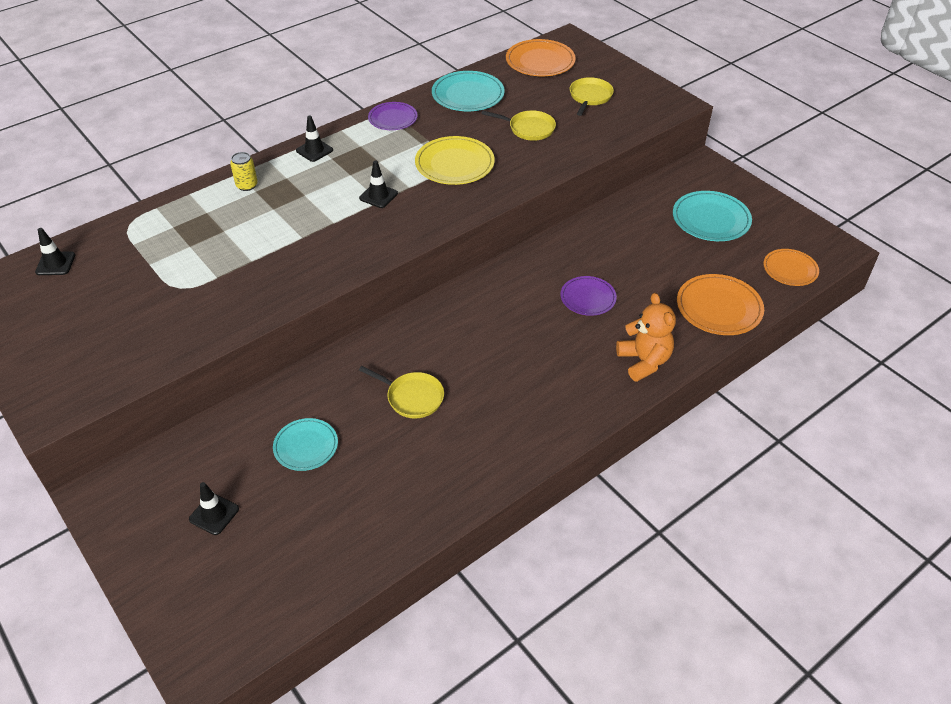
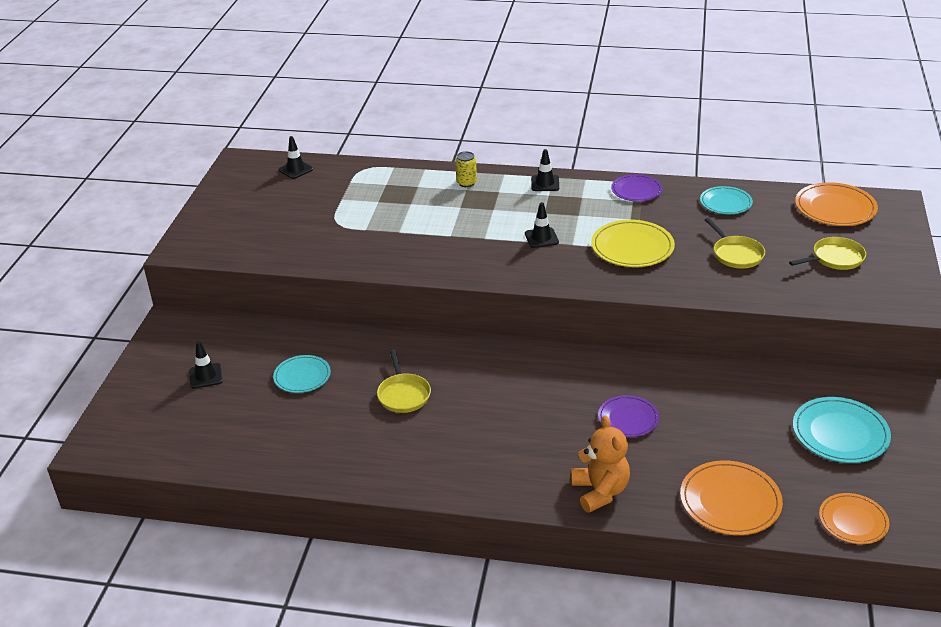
camera: 50 degrees right, 10 degrees down
(468, 94) = (725, 203): turquoise plate -> turquoise plate, size x0.66
(644, 361) = (600, 491): orange teddy bear -> orange teddy bear turned 45 degrees counterclockwise

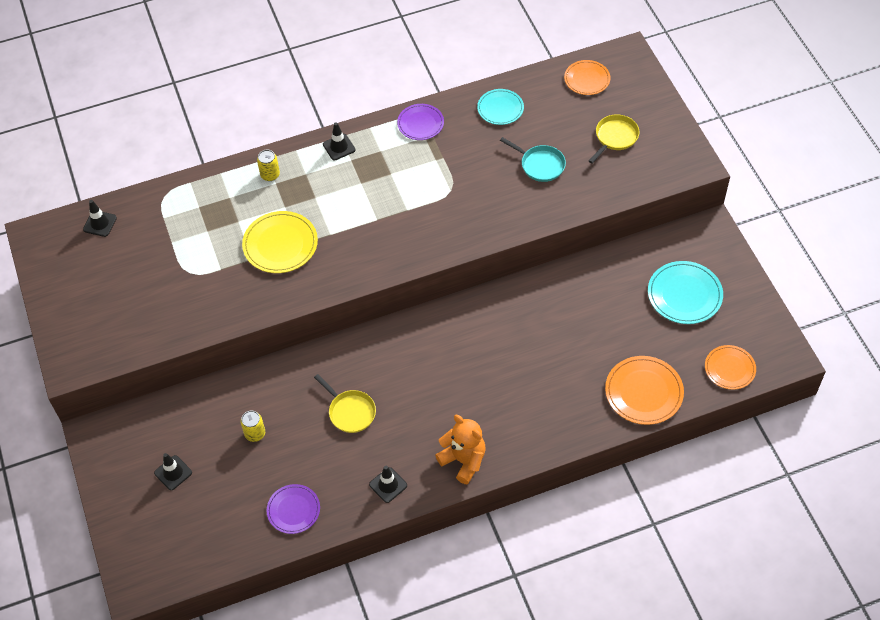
camera: 30 degrees left, 20 degrees up
(302, 376) = (255, 433): turquoise plate -> yellow can
(541, 238) = (377, 213): black traffic cone -> black traffic cone (388, 485)
(600, 491) = (552, 428): orange teddy bear -> orange teddy bear (463, 460)
(628, 418) = (533, 352): purple plate -> purple plate (293, 510)
(632, 247) = (456, 192): yellow plate -> yellow plate (280, 244)
(736, 254) = (540, 165): yellow pan -> turquoise pan
(835, 208) = (587, 79): orange plate -> orange plate, size x0.66

